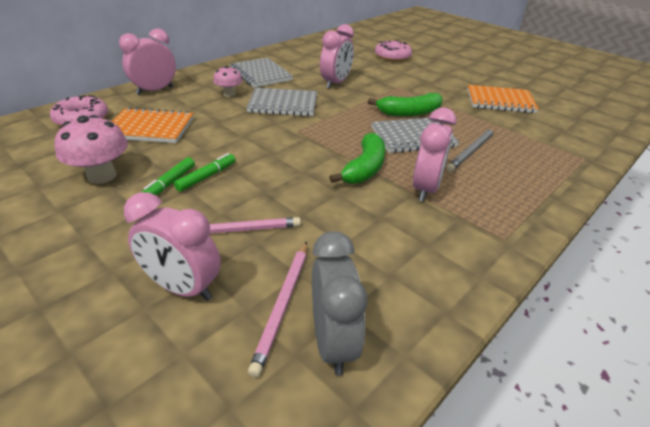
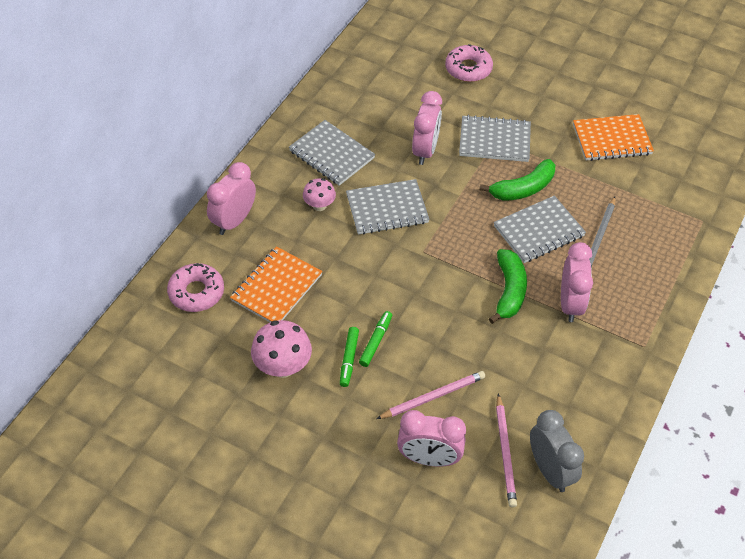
camera: 15 degrees left, 15 degrees up
(150, 128) = (276, 288): orange notebook -> orange notebook turned 45 degrees counterclockwise
(396, 87) = (494, 141): none -> grey notebook

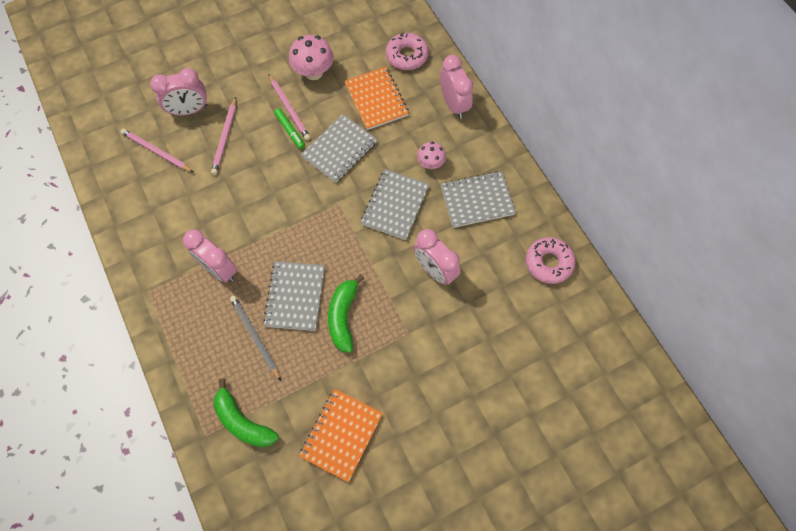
camera: 125 degrees right, 15 degrees up
(349, 359) = (289, 109): green marker -> pink pencil
(429, 458) = (189, 110): pink clock -> pink clock turned 150 degrees counterclockwise
(468, 69) = (510, 373): pink donut -> pink donut (548, 263)
(494, 141) = (409, 332): grey notebook -> grey notebook (339, 149)
(509, 291) = (262, 237): green banana -> green banana (243, 421)
(550, 470) = (124, 167): grey clock -> none

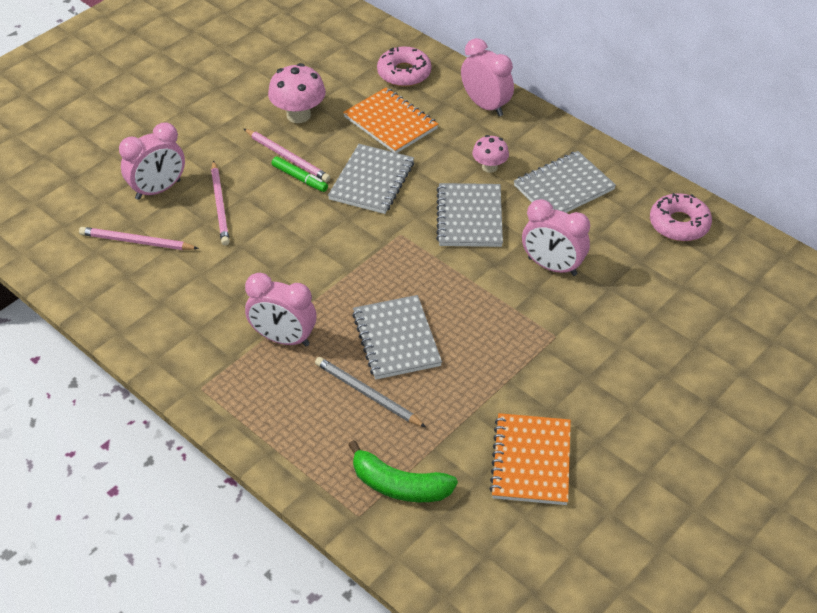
camera: 20 degrees left, 20 degrees down
(343, 316) = (467, 342): green banana -> none

